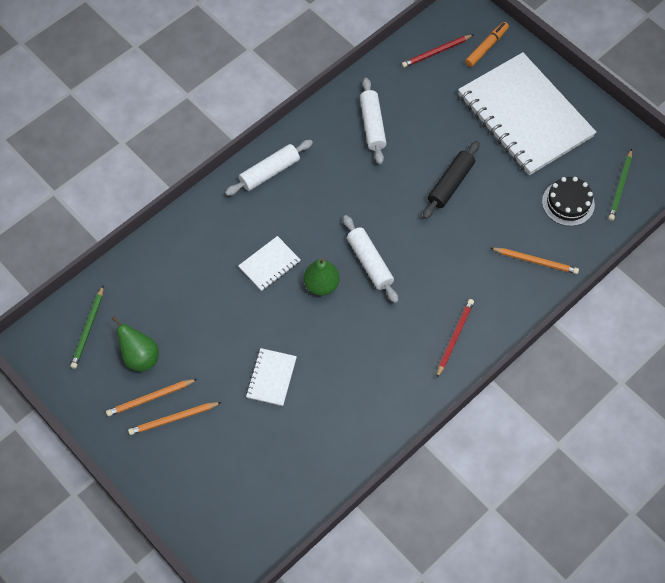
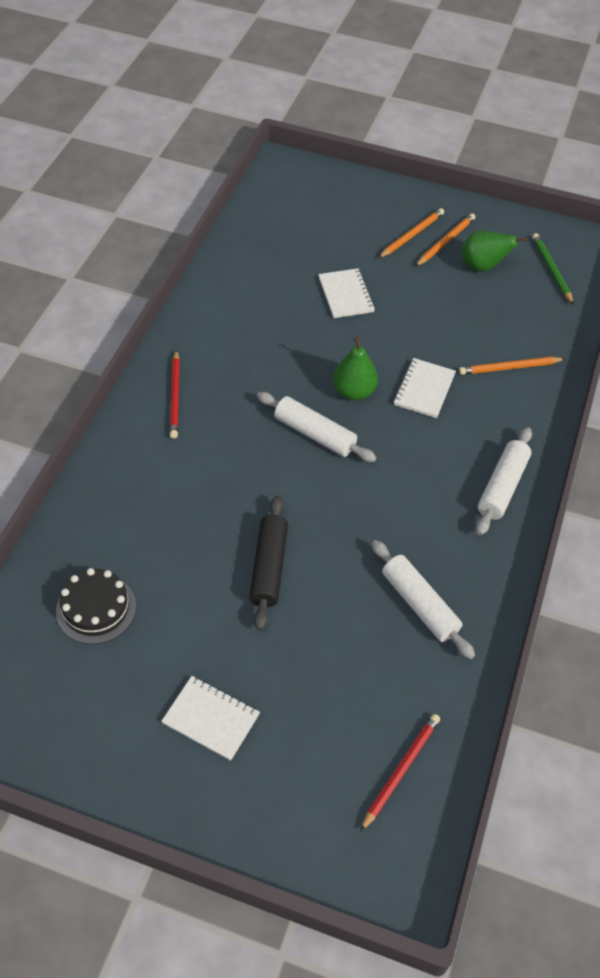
camera: 150 degrees right, 10 degrees down
(486, 47) = (328, 821): orange marker -> none
(525, 116) = (211, 719): white notebook -> white notebook, size x0.41
(535, 261) = (113, 514): orange pencil -> orange pencil (509, 368)
(620, 187) = (26, 665): green pencil -> none

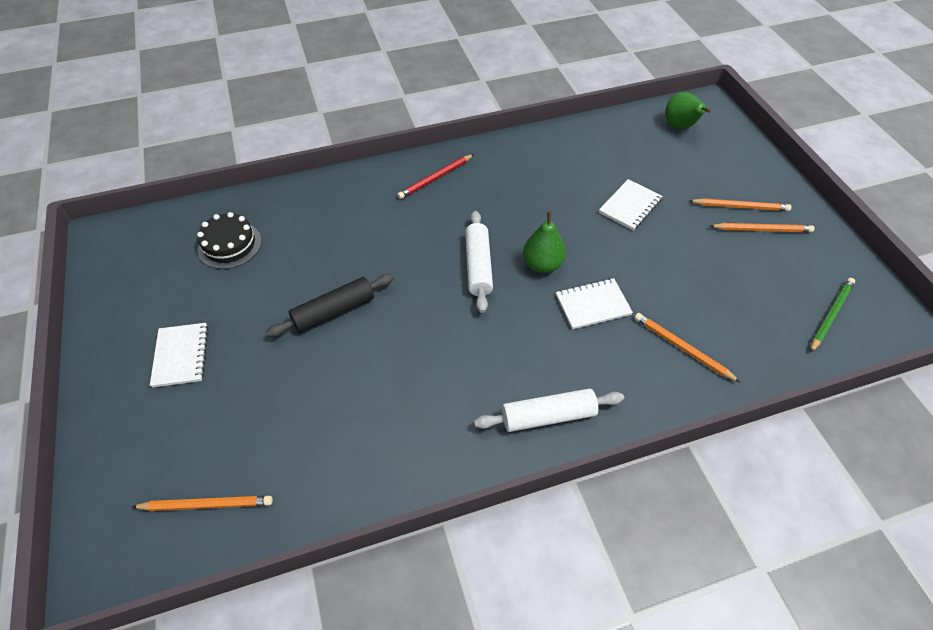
camera: 55 degrees right, 0 degrees up
(401, 770) = (207, 504): red pencil -> orange pencil
(420, 604) = (376, 426): white rolling pin -> none
(483, 267) = (769, 267): green pear -> green pear (680, 127)

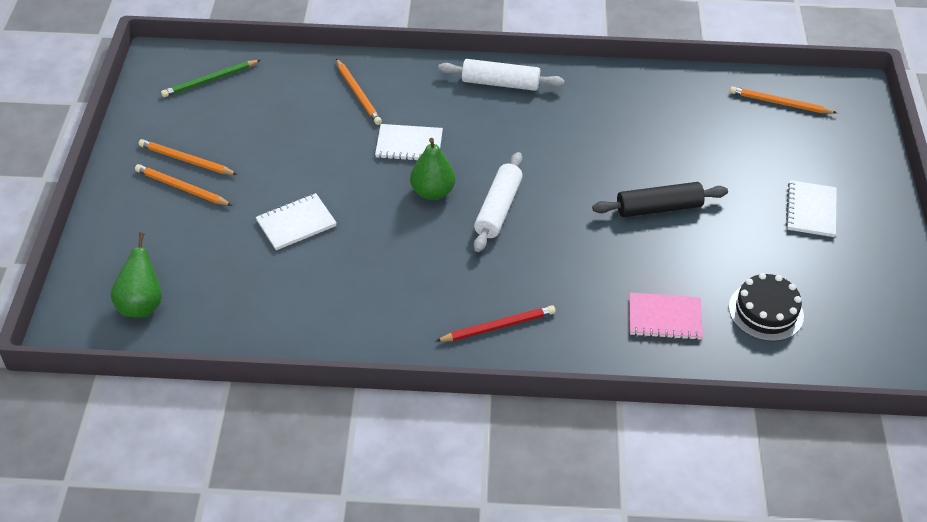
camera: 160 degrees left, 5 degrees down
(312, 217) = (664, 318): none -> pink notebook

